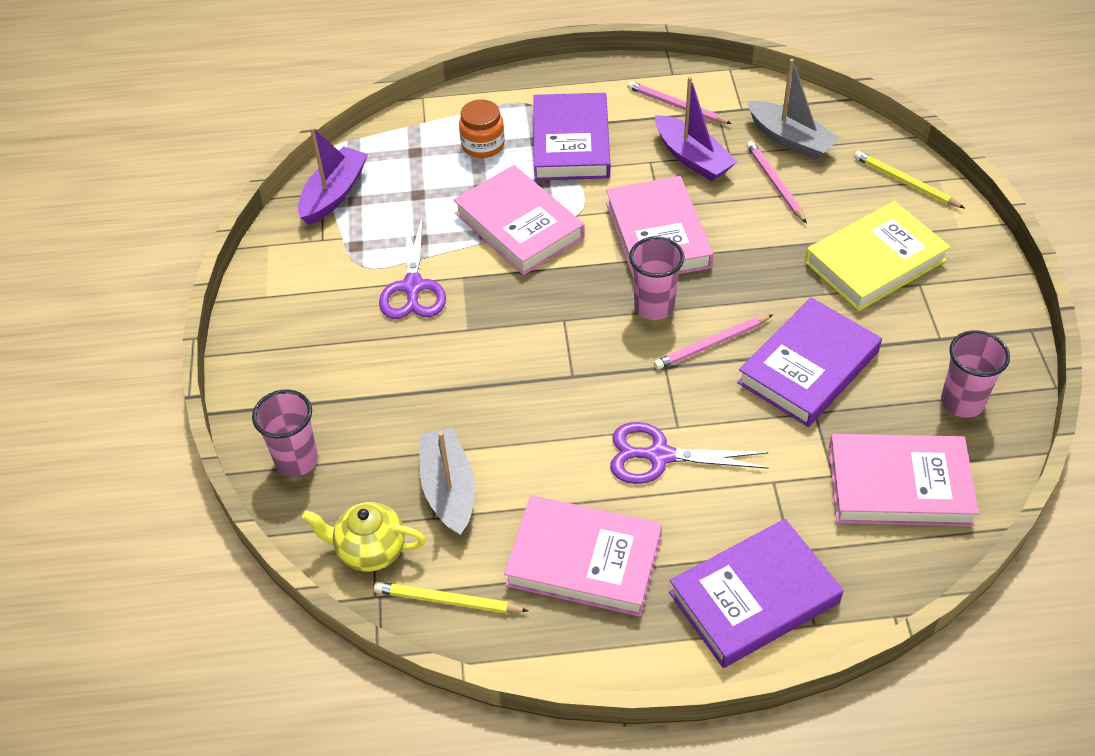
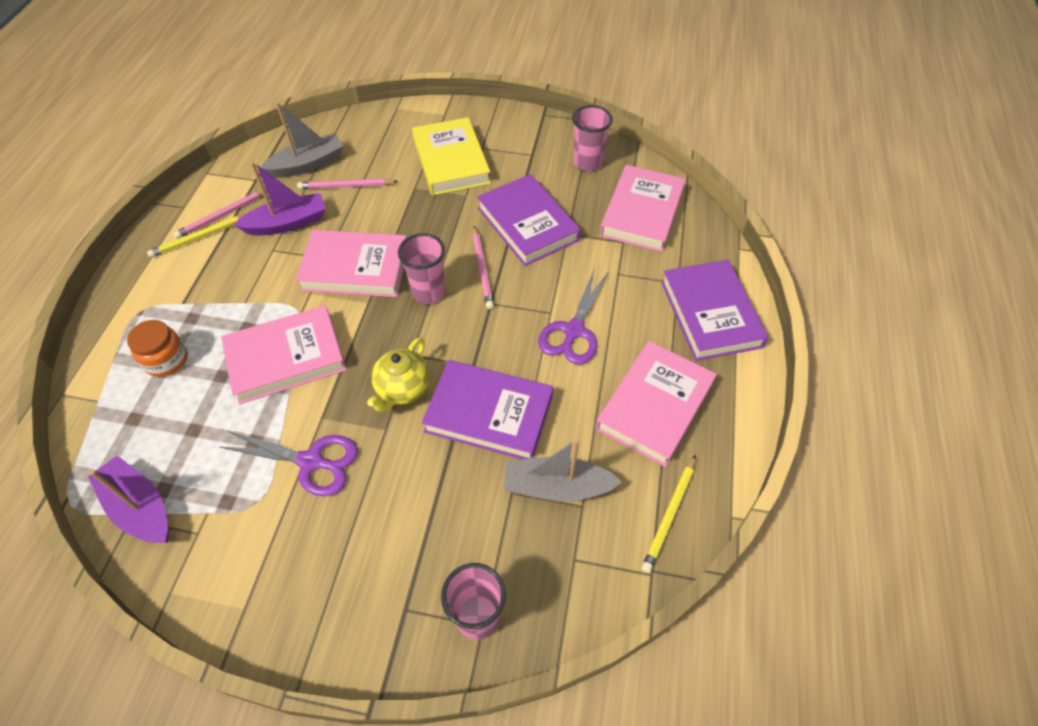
camera: 75 degrees left, 5 degrees up
(370, 550) = (602, 568): yellow teapot -> yellow teapot (402, 389)
(571, 143) = (213, 295): purple book -> purple book (489, 413)
(906, 182) = (389, 123): yellow pencil -> yellow pencil (200, 237)

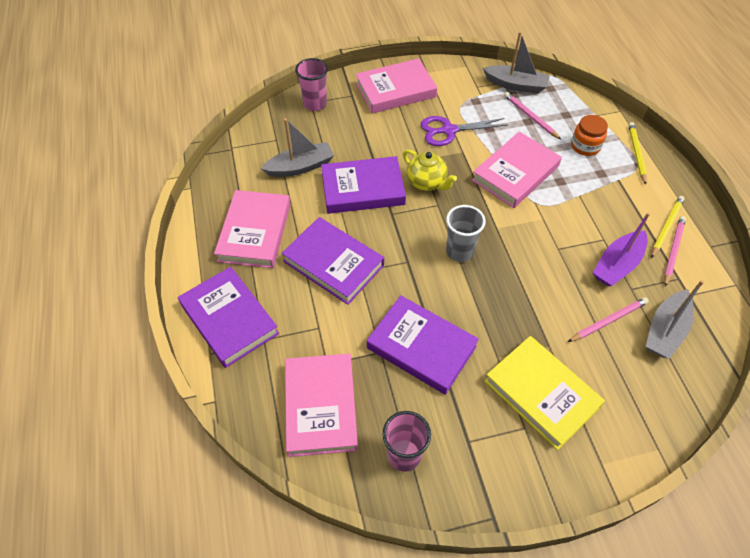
camera: 155 degrees right, 0 degrees up
(140, 508) = (515, 85): purple boat -> grey boat
(355, 268) = (529, 249): pink book -> pink book (395, 90)
(402, 389) = (427, 183): yellow teapot -> yellow teapot turned 135 degrees clockwise
(428, 292) = (459, 251): pink cup -> grey cup
(482, 269) = (432, 287): pink pencil -> pink pencil (530, 117)
(573, 331) = (333, 263): purple scissors -> purple book
(669, 514) = (228, 176): yellow pencil -> yellow pencil (636, 154)

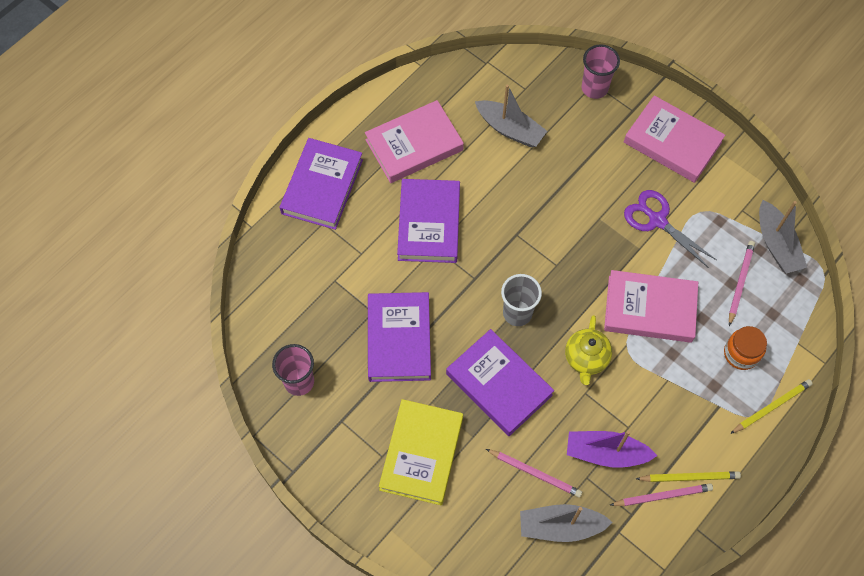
camera: 55 degrees right, 10 degrees up
(321, 406) = (297, 300): pink book -> none
(363, 189) = (525, 194): purple book -> purple book (499, 384)
(427, 183) = (575, 241): yellow teapot -> yellow teapot (586, 359)

